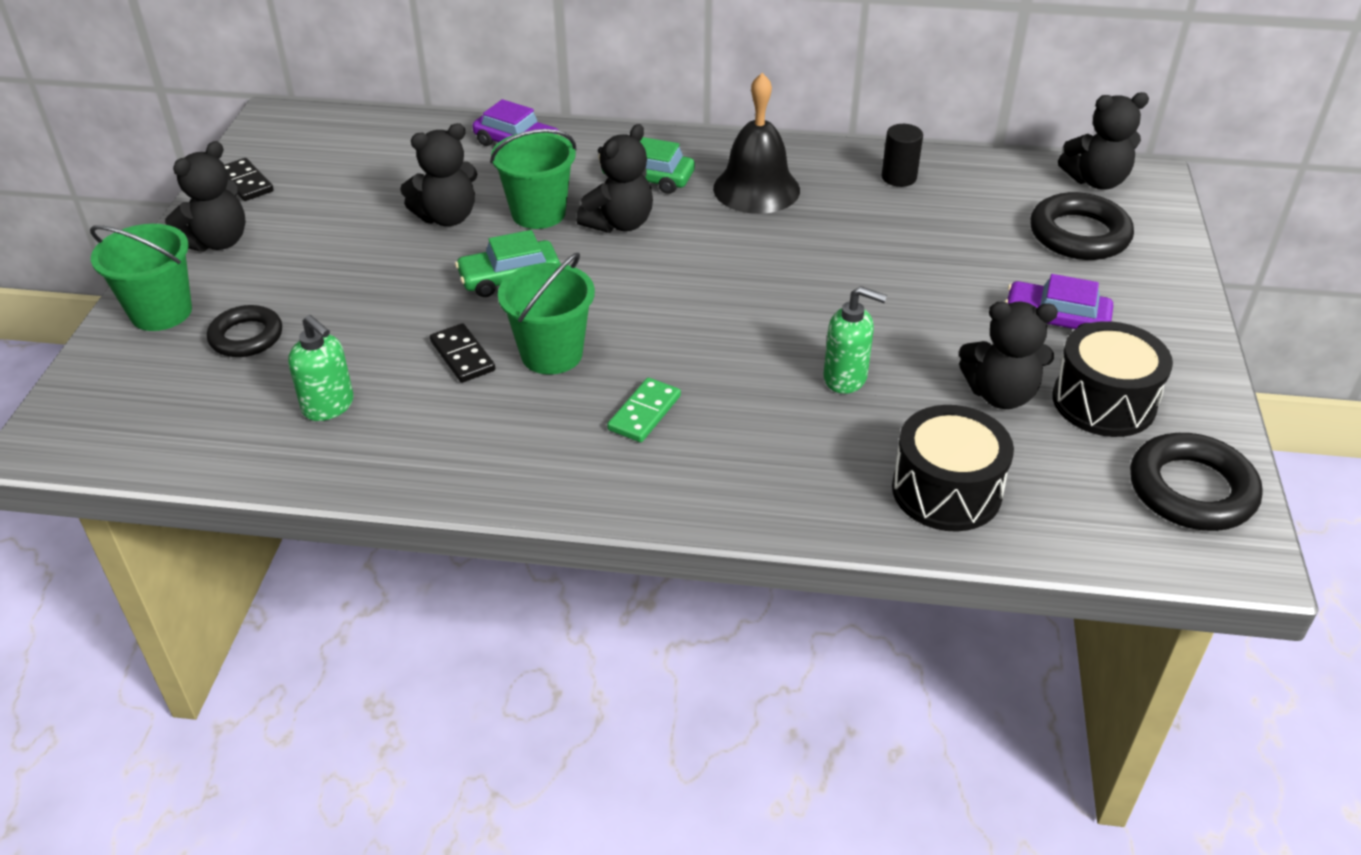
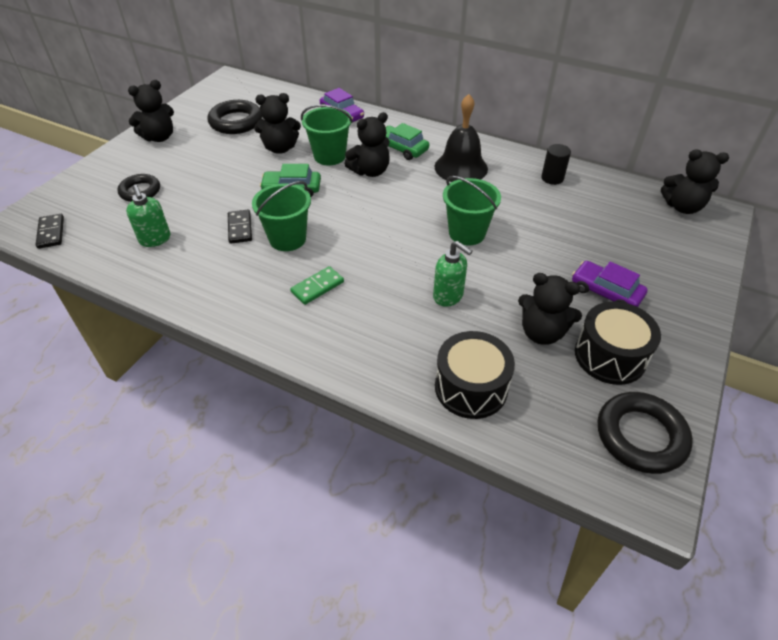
camera: 20 degrees right, 5 degrees up
(161, 312) = (109, 168): green bucket -> green bucket (467, 233)
(245, 182) = (192, 109): black domino -> black domino (51, 233)
(1079, 235) = (652, 239): black ring -> black ring (236, 122)

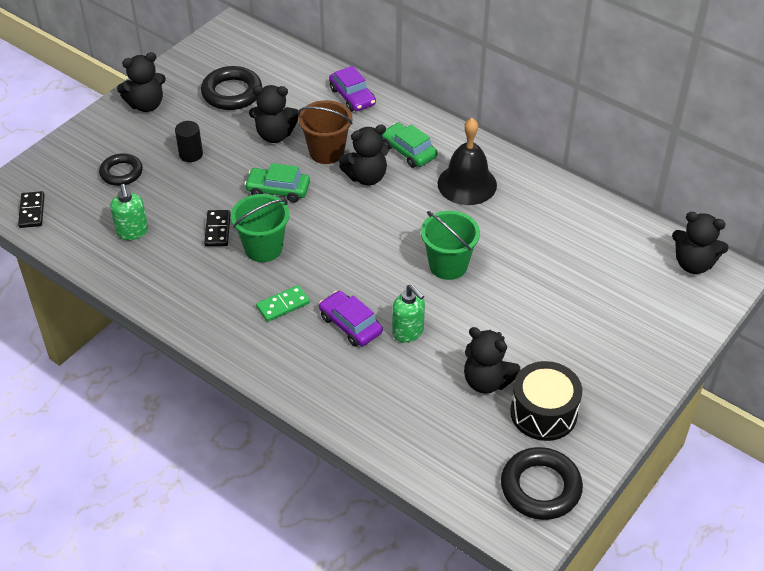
camera: 10 degrees right, 0 degrees up
(329, 156) = (326, 152): green bucket -> brown bucket
(471, 387) = (402, 423): black drum -> none
(552, 178) = (563, 210): black cylinder -> black cylinder (191, 154)
(605, 292) = (567, 349): purple car -> purple car (350, 325)

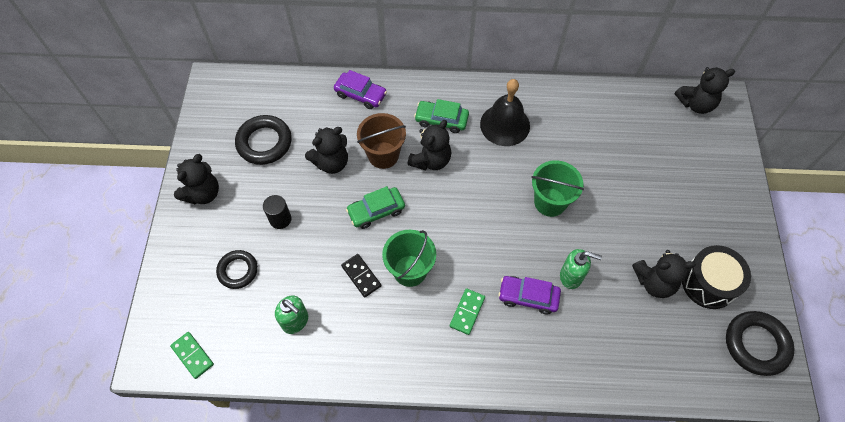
camera: 35 degrees left, 15 degrees up
(32, 211) = (192, 355): black domino -> green domino

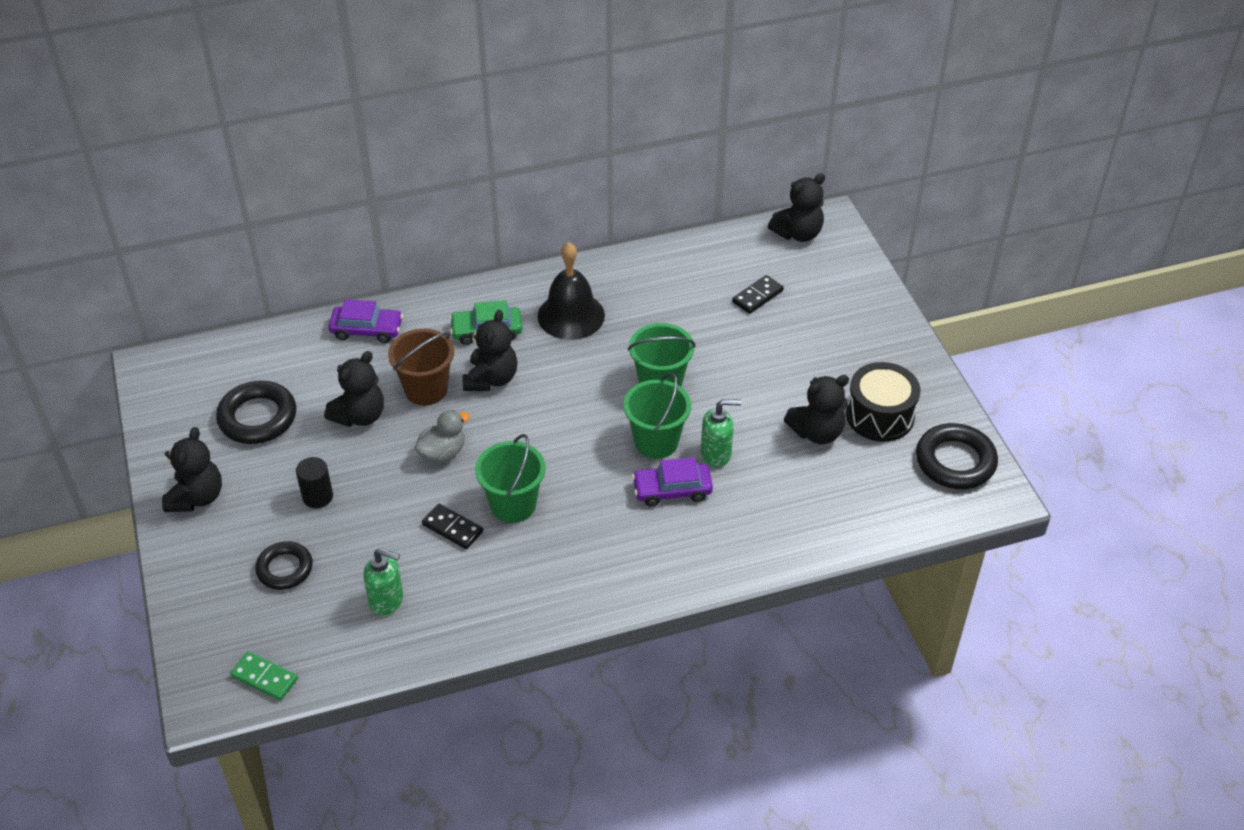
camera: 20 degrees left, 15 degrees down
(376, 211) = (442, 453): green car -> grey duck
(467, 312) = (603, 527): green domino -> none
(530, 251) = (656, 442): none -> green bucket
(647, 149) = (757, 296): none -> black domino

